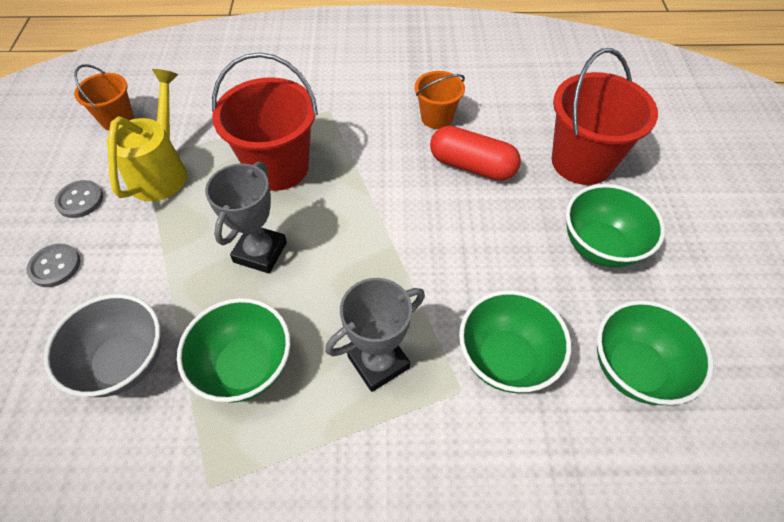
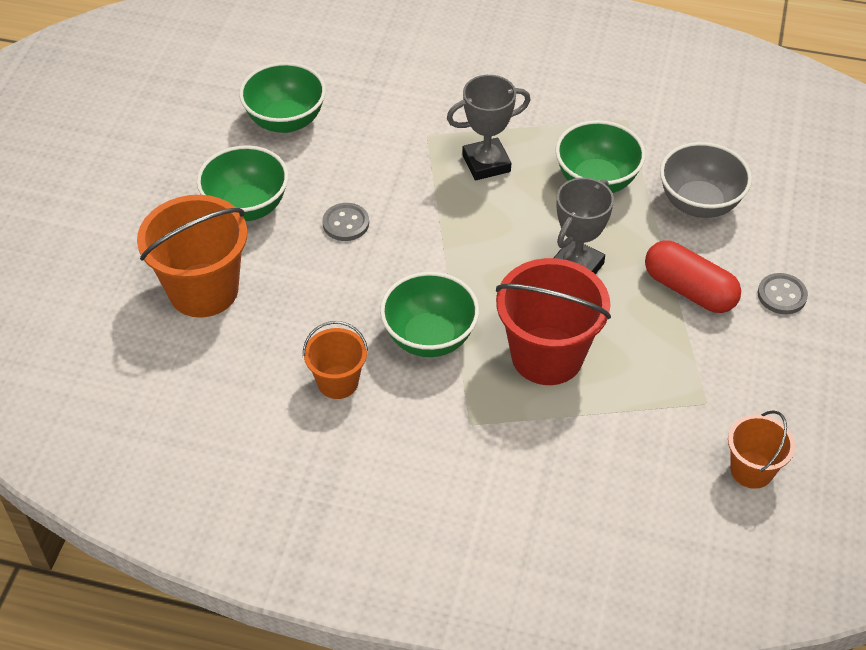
camera: 165 degrees left, 5 degrees down
(80, 200) = (773, 362): grey button -> grey button (346, 223)
(161, 171) = (685, 380): yellow watering can -> none
(472, 166) = (326, 311): red capsule -> red capsule (689, 290)
(505, 359) = (382, 146): green bowl -> green bowl (429, 337)
(581, 162) = (203, 290): red bucket -> orange bucket

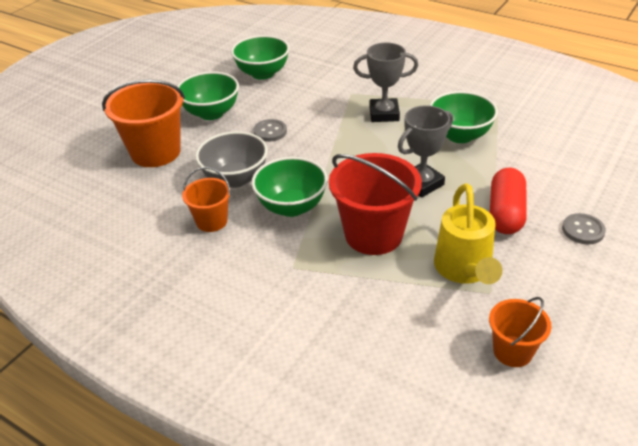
camera: 20 degrees right, 10 degrees down
(668, 380) = (464, 270): none -> yellow watering can
(689, 290) = (505, 213): red capsule -> red capsule turned 45 degrees clockwise
(699, 203) = (534, 160): grey bowl -> grey bowl (235, 178)

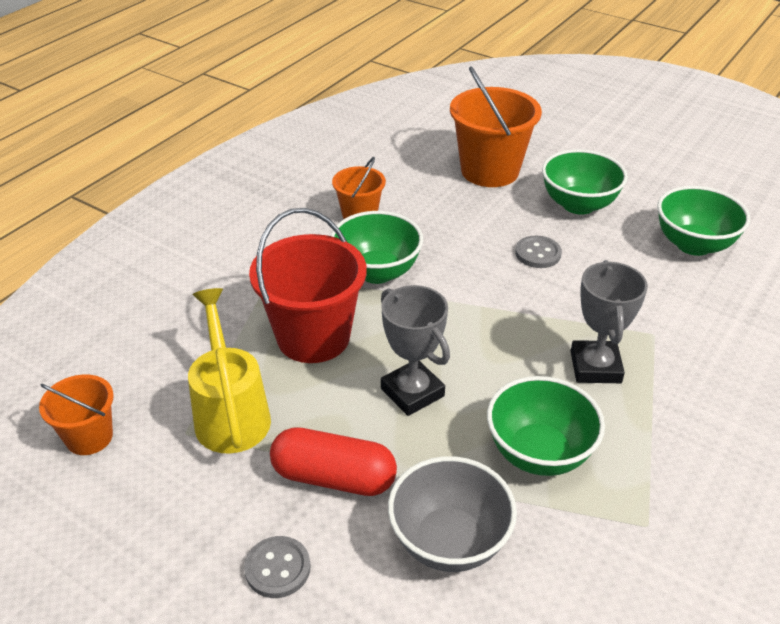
camera: 90 degrees right, 0 degrees up
(235, 178) = (435, 229): grey bowl -> grey bowl (449, 541)
(464, 270) = (231, 414): yellow watering can -> yellow watering can turned 75 degrees clockwise

